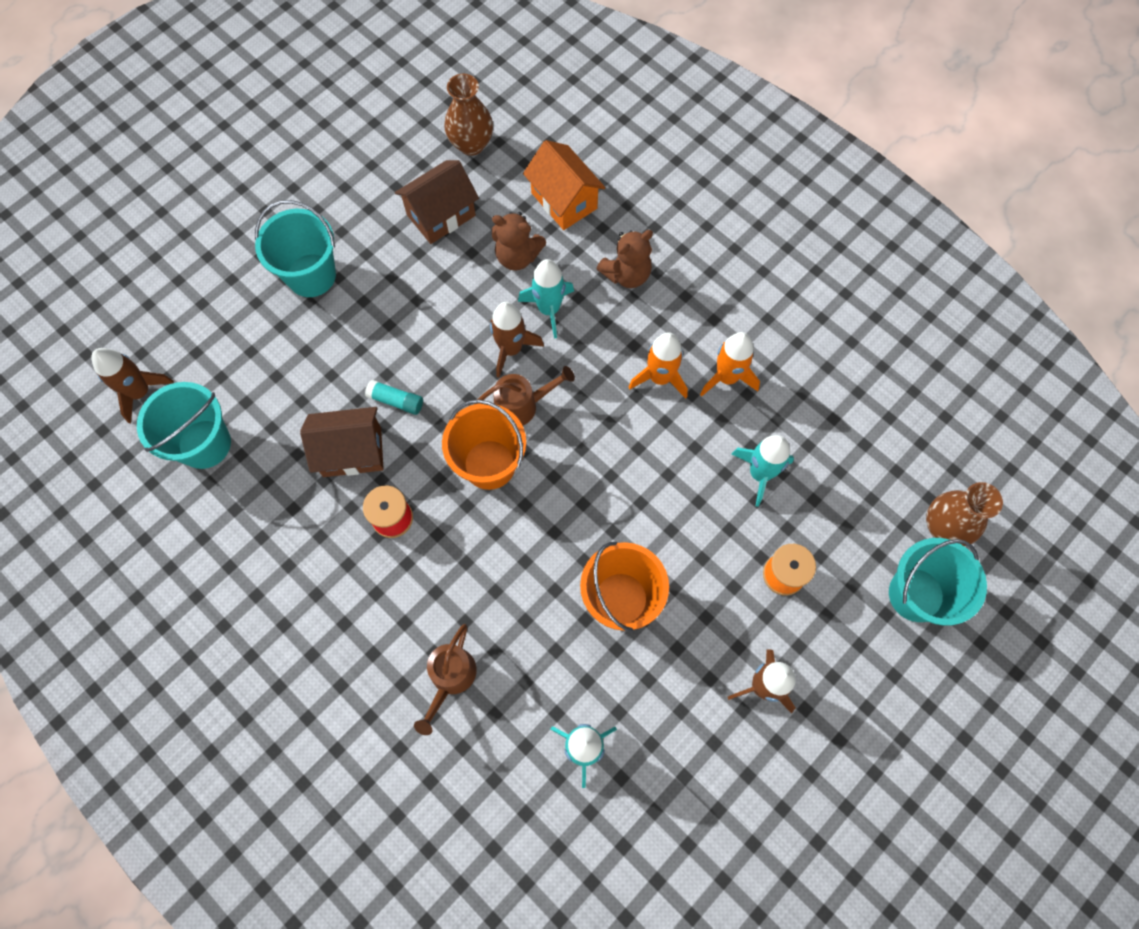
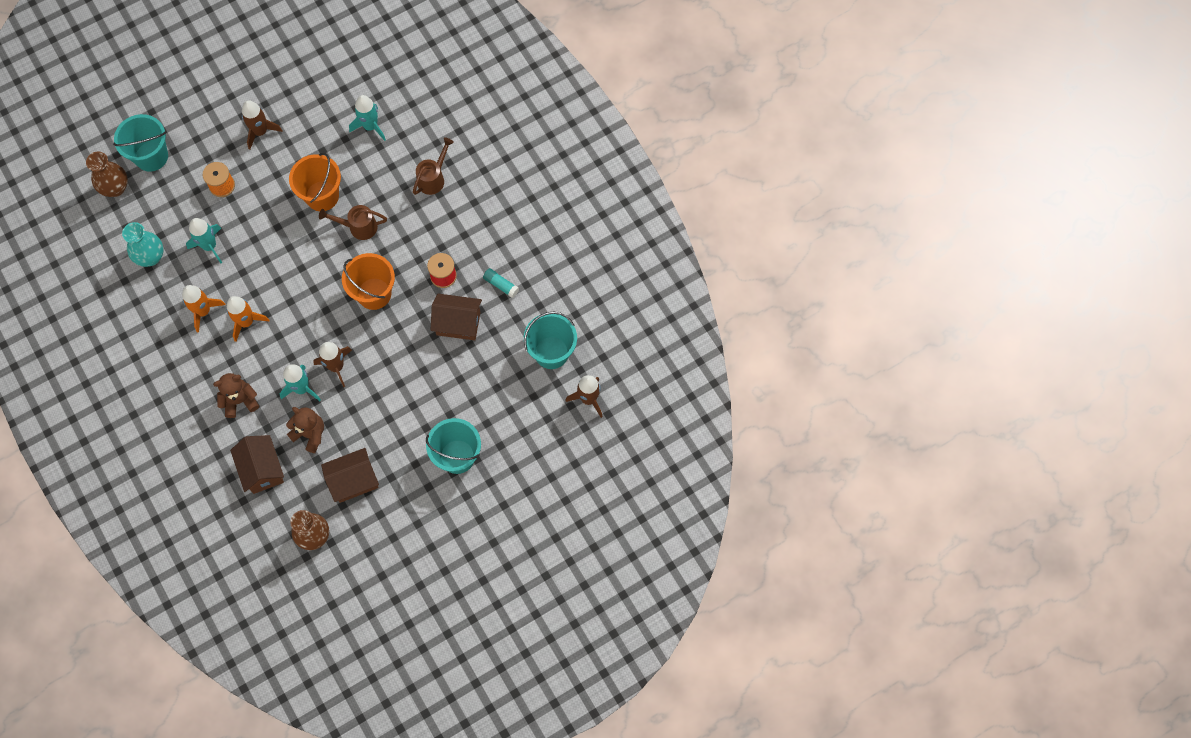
camera: 165 degrees left, 0 degrees up
(396, 401) = (422, 350): turquoise glue stick -> turquoise glue stick (501, 285)
(522, 405) = (341, 326): brown watering can -> brown watering can (358, 227)
(564, 200) = (262, 470): orange house -> brown house
(838, 435) = (151, 257): none -> turquoise vase

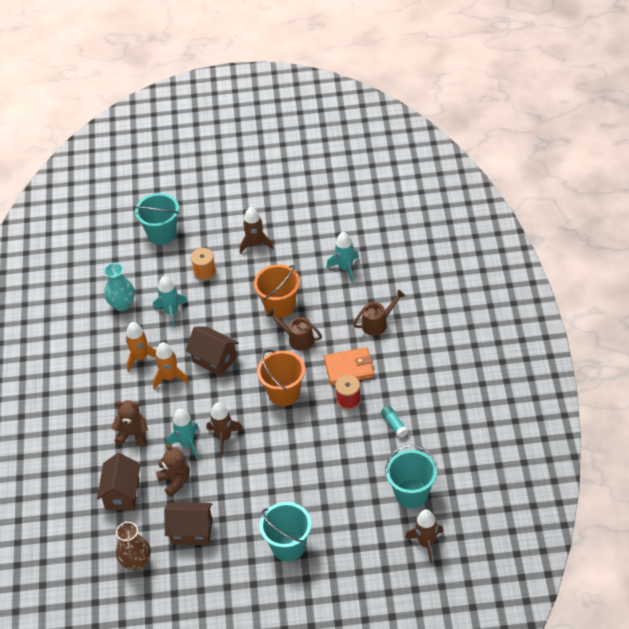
camera: 30 degrees right, 20 degrees down
(115, 188) = (122, 246): brown vase -> none
(427, 240) = (349, 368): none -> orange wallet
(458, 323) = (342, 441): brown house -> brown house (214, 360)

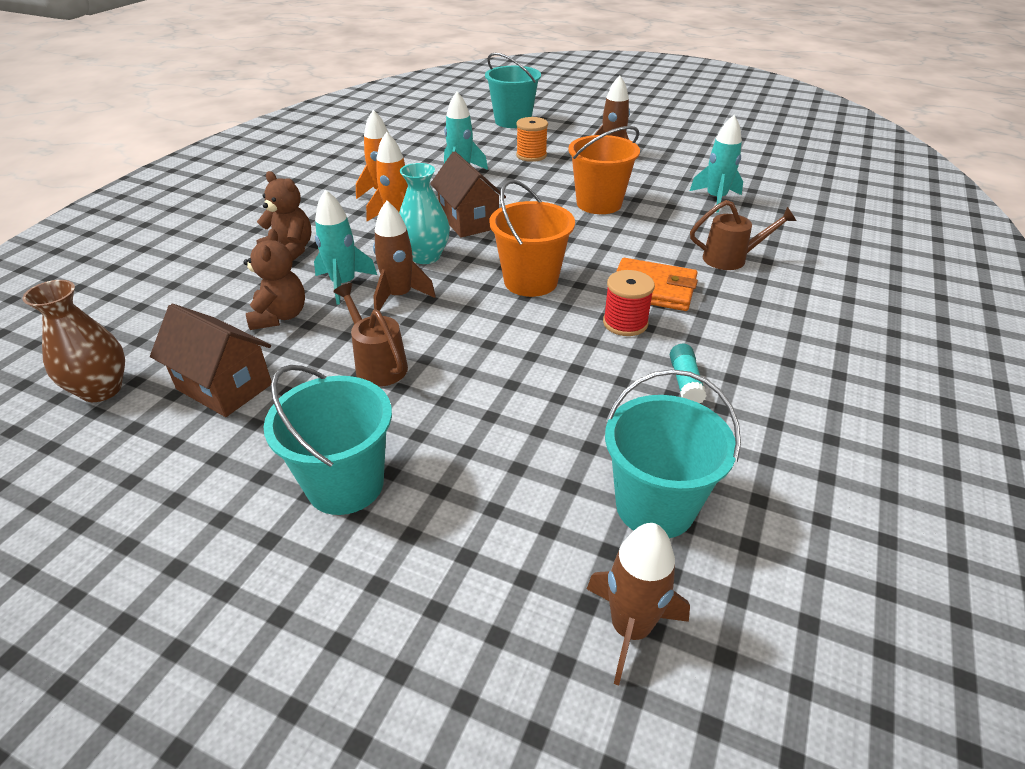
camera: 25 degrees right, 10 degrees down
(122, 304) = (414, 151): turquoise vase -> turquoise vase (425, 256)
(122, 493) = (198, 302): brown house -> none
(297, 339) = (597, 237): brown watering can -> brown watering can (377, 364)

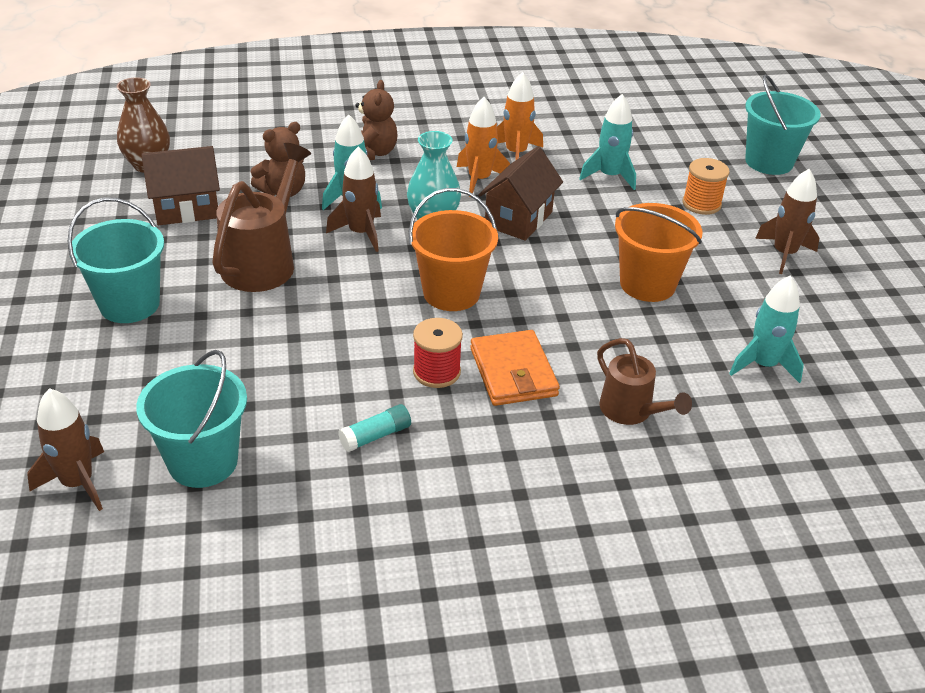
camera: 55 degrees right, 0 degrees up
(224, 387) = (186, 209): brown house -> brown house turned 75 degrees clockwise
(377, 364) = (264, 261): brown watering can -> brown watering can, size x1.61

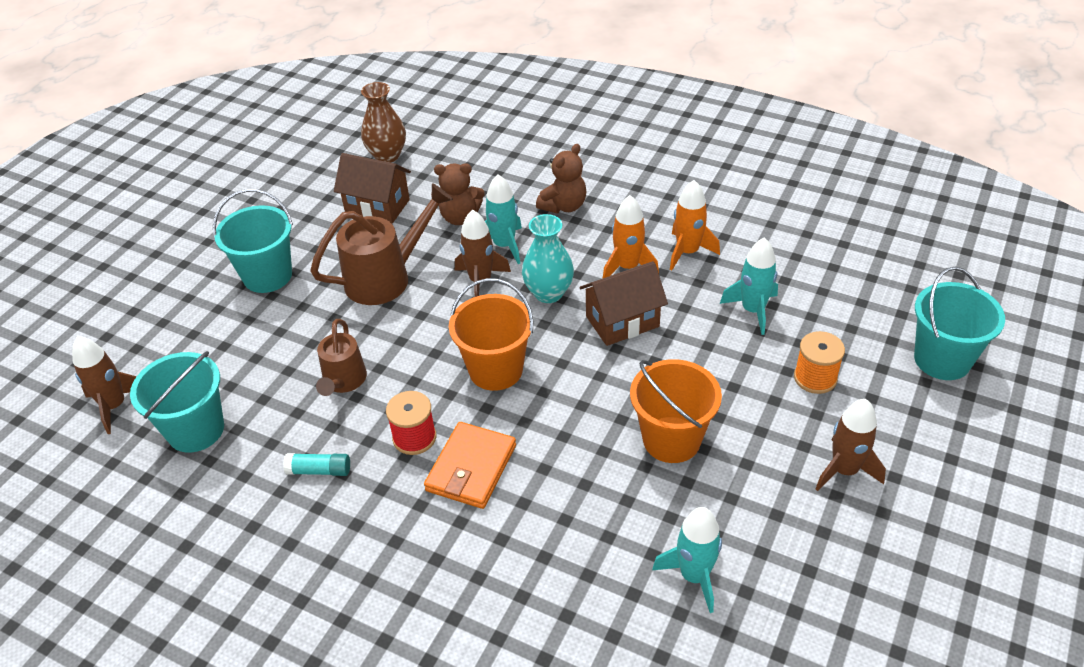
camera: 40 degrees right, 5 degrees up
(631, 412) = (528, 556): brown watering can -> brown watering can (343, 382)

